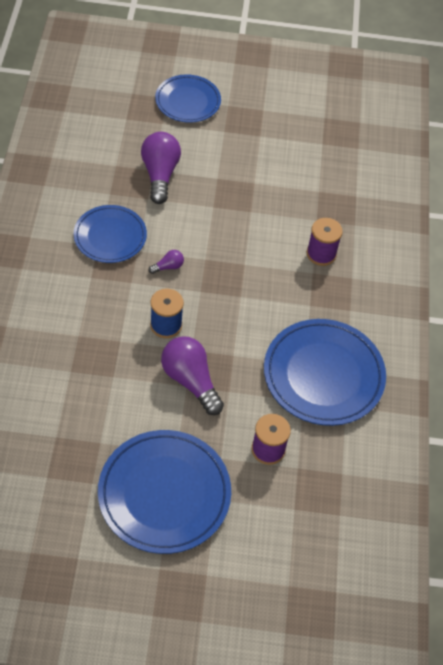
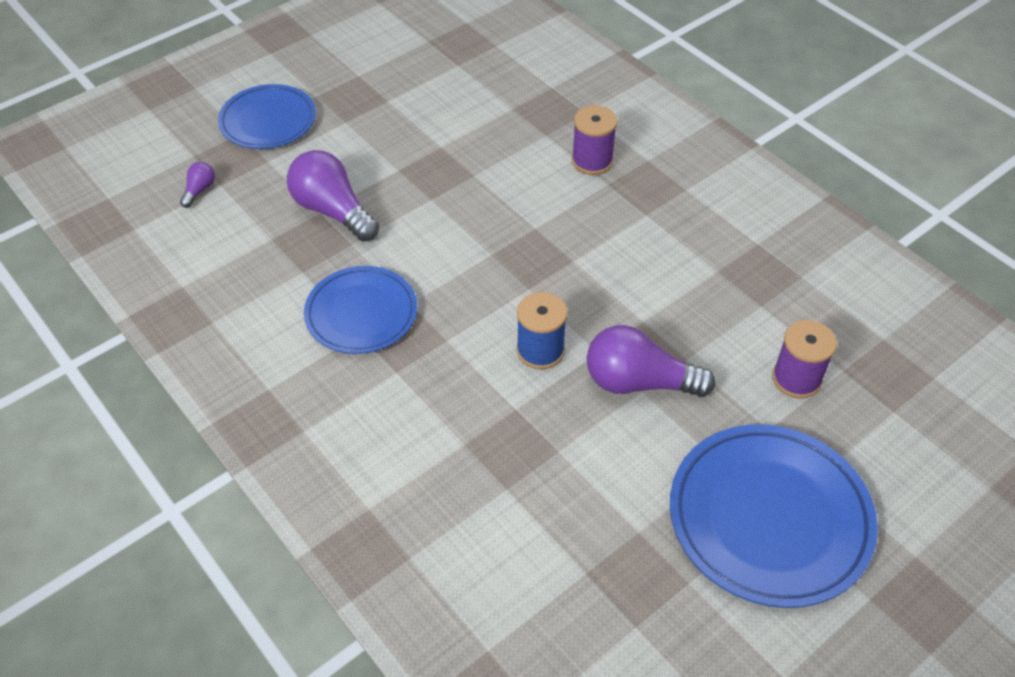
camera: 40 degrees left, 5 degrees down
(168, 267) = (464, 292): purple light bulb -> purple light bulb (199, 190)
(323, 375) = (745, 266): blue plate -> none

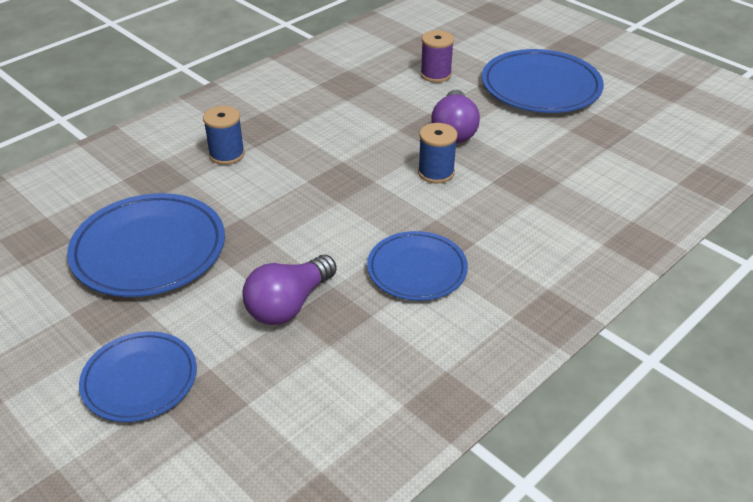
camera: 95 degrees left, 10 degrees down
(199, 190) = (257, 421): purple light bulb -> none
(434, 114) = (149, 250): none -> blue plate
(592, 161) = (227, 154): purple spool -> blue spool

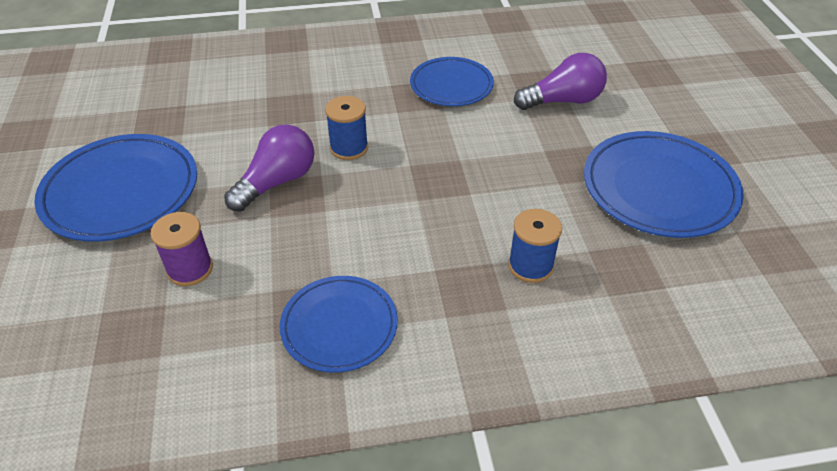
camera: 145 degrees left, 5 degrees up
(140, 379) = (693, 98): blue plate -> blue plate (339, 326)

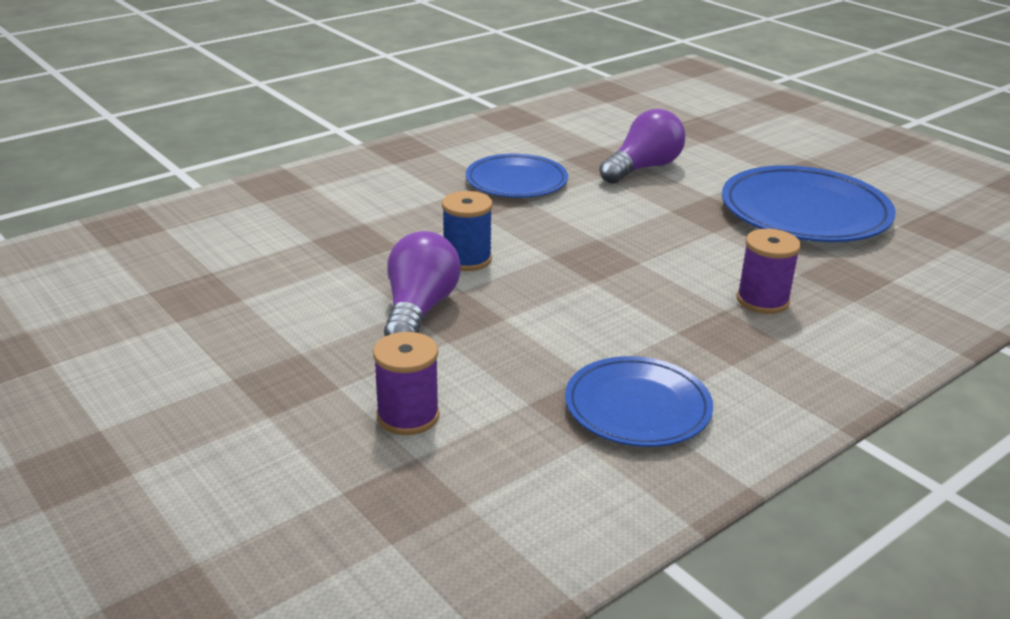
camera: 30 degrees left, 15 degrees down
(121, 192) = (225, 374): blue plate -> none
(530, 266) = (762, 300): blue spool -> purple spool

